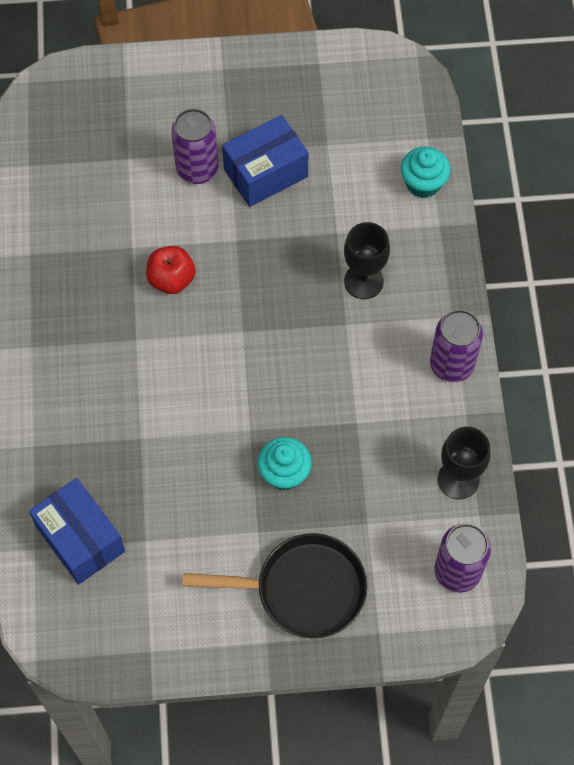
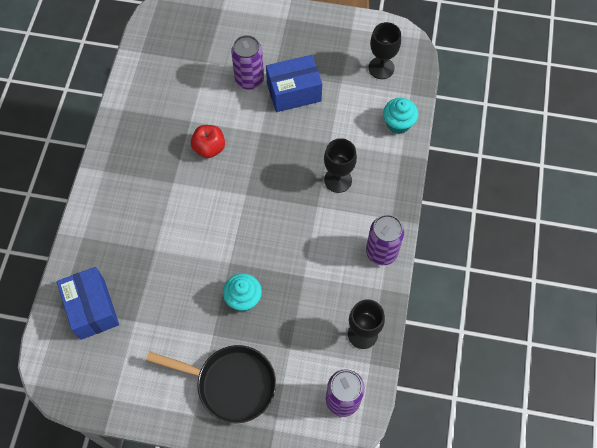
camera: 15 degrees right, 0 degrees up
(377, 110) = (381, 68): none -> black goblet

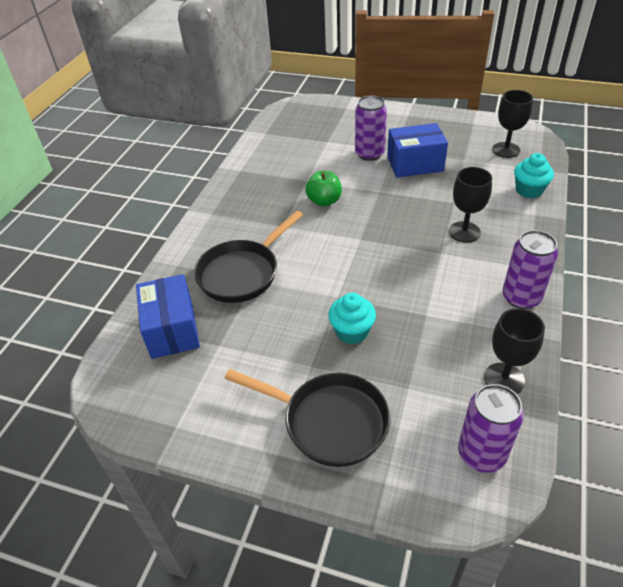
camera: 10 degrees right, 20 degrees down
(143, 242) = (242, 273): none -> black pan
(209, 148) = (324, 201): red apple -> green apple

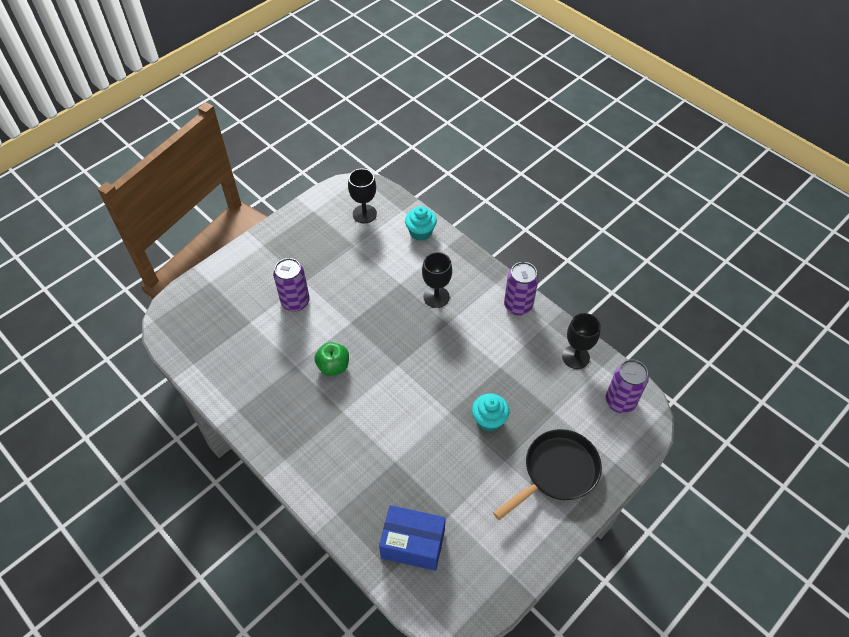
camera: 65 degrees left, 10 degrees up
(242, 273) = (380, 466): black pan -> none
(415, 164) = (335, 279): blue box -> none

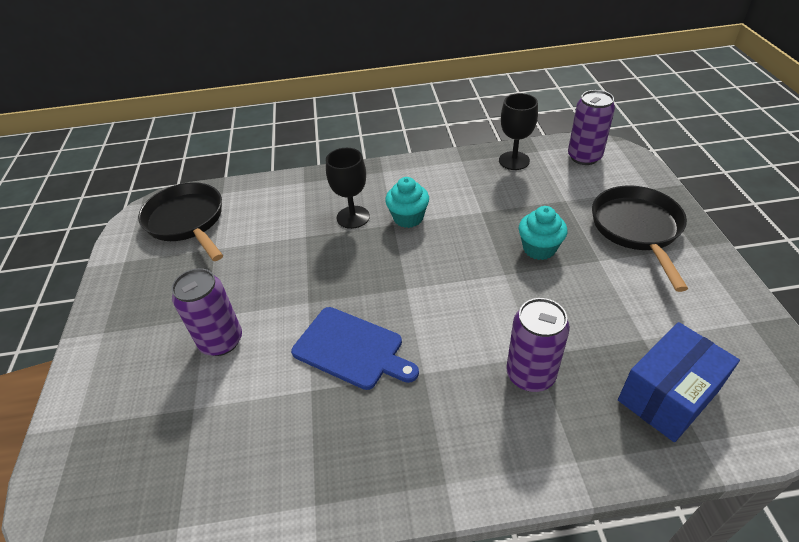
camera: 50 degrees left, 10 degrees down
(333, 366) = (351, 349): green apple -> blue cutting board
(364, 214) = (187, 221): black goblet -> black pan
(420, 232) = (264, 192): turquoise cupcake -> turquoise cupcake (408, 218)
(518, 305) = (423, 169): purple can -> purple can (530, 374)

